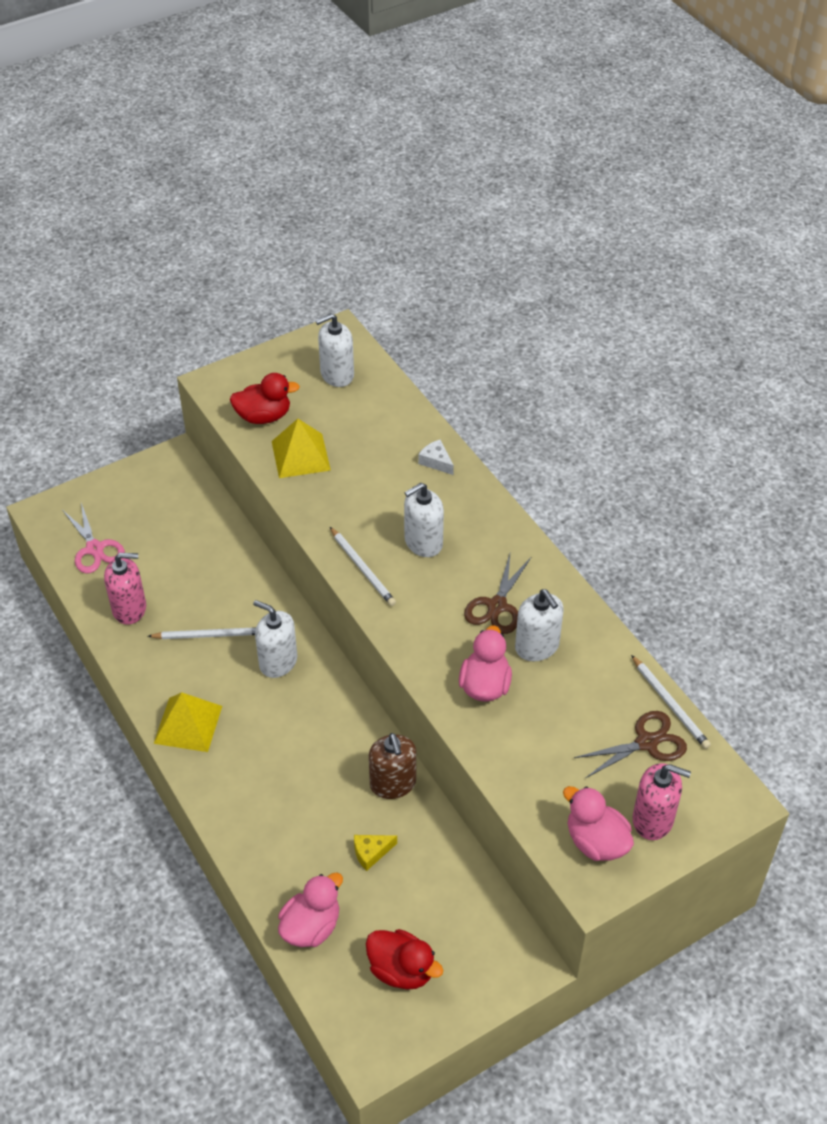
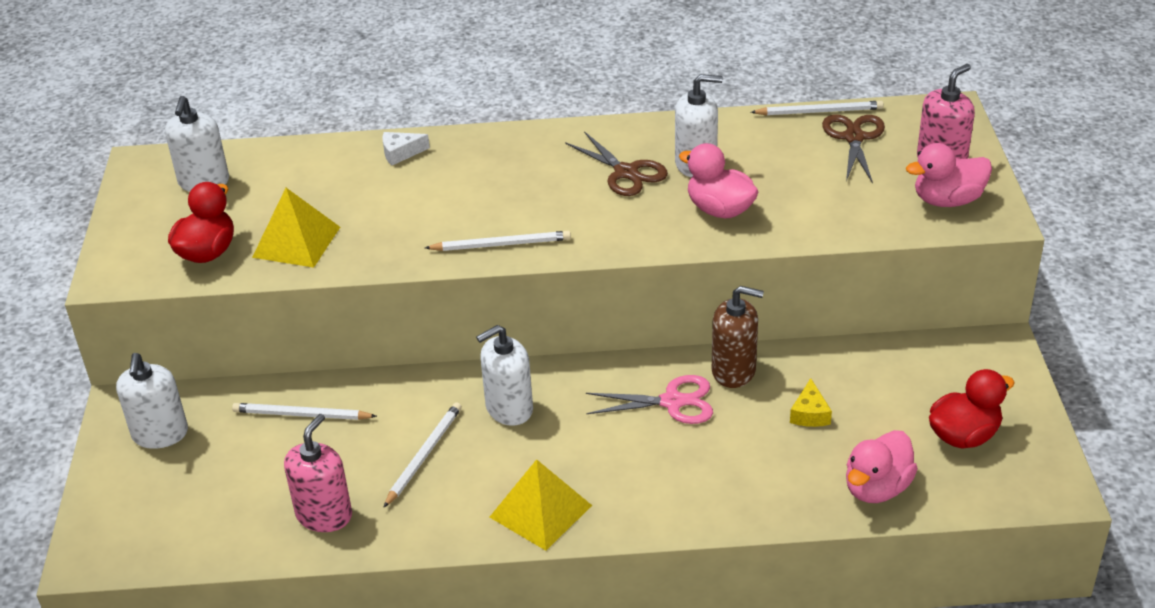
camera: 60 degrees left, 10 degrees down
(95, 549) = (198, 521): pink scissors -> pink scissors (673, 402)
(213, 551) = (301, 415): none -> white pencil
(311, 926) = (877, 488): pink duck -> pink duck turned 120 degrees counterclockwise
(423, 542) = (502, 194): white soap dispenser -> white soap dispenser (160, 434)

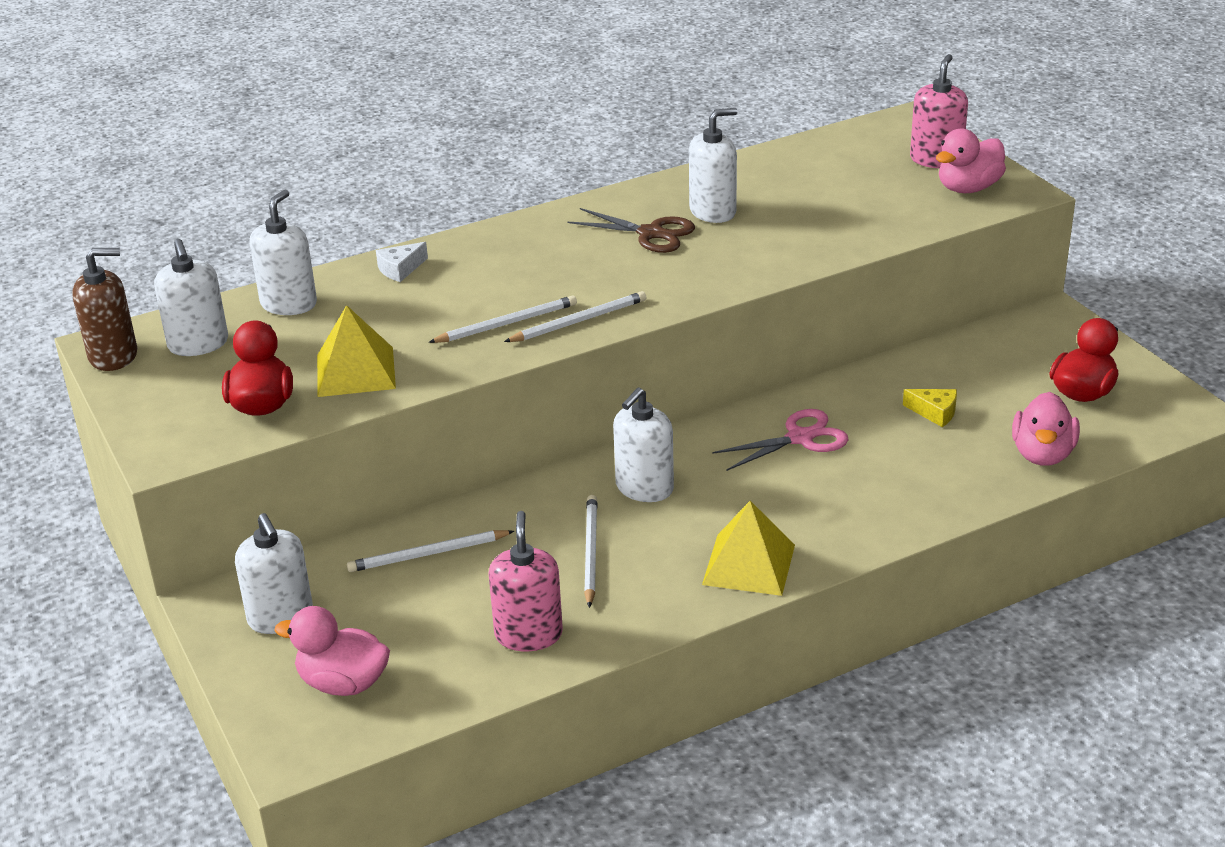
camera: 25 degrees left, 5 degrees down
(294, 163) = (289, 304): none -> white soap dispenser
(719, 210) = (769, 243): pink duck -> pink duck (343, 683)
(734, 371) = (836, 397): brown soap dispenser -> brown soap dispenser (113, 356)
(810, 413) = (934, 412): yellow cheese -> yellow cheese turned 45 degrees counterclockwise
(819, 111) = (791, 145): white pencil -> white pencil (507, 323)
(854, 137) = (841, 158): brown scissors -> none

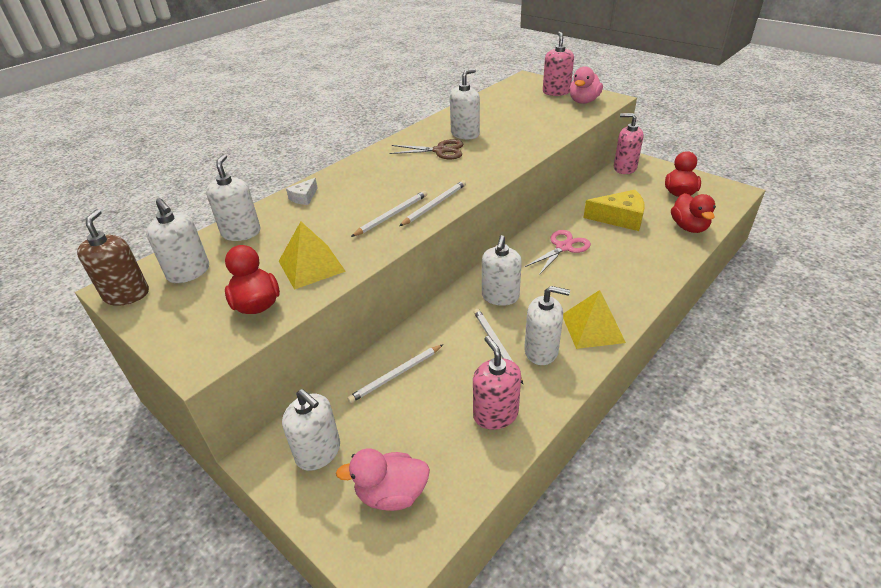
camera: 20 degrees left, 5 degrees up
(113, 356) = (127, 294): brown soap dispenser -> brown soap dispenser turned 60 degrees counterclockwise
(649, 575) = (541, 351): none -> white soap dispenser
(934, 412) = (619, 218): yellow cheese -> yellow cheese, size x1.92
(1023, 327) = (624, 168): none -> pink soap dispenser
(1042, 454) = (689, 227): pink duck -> red duck

